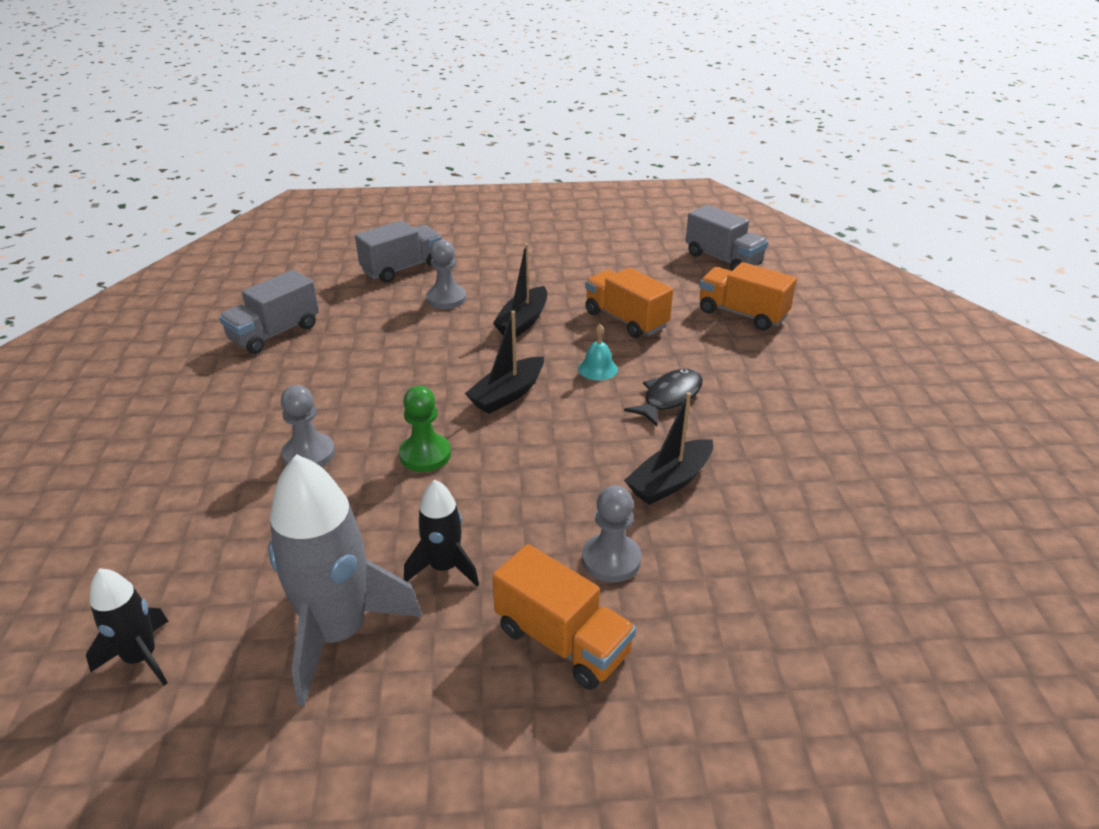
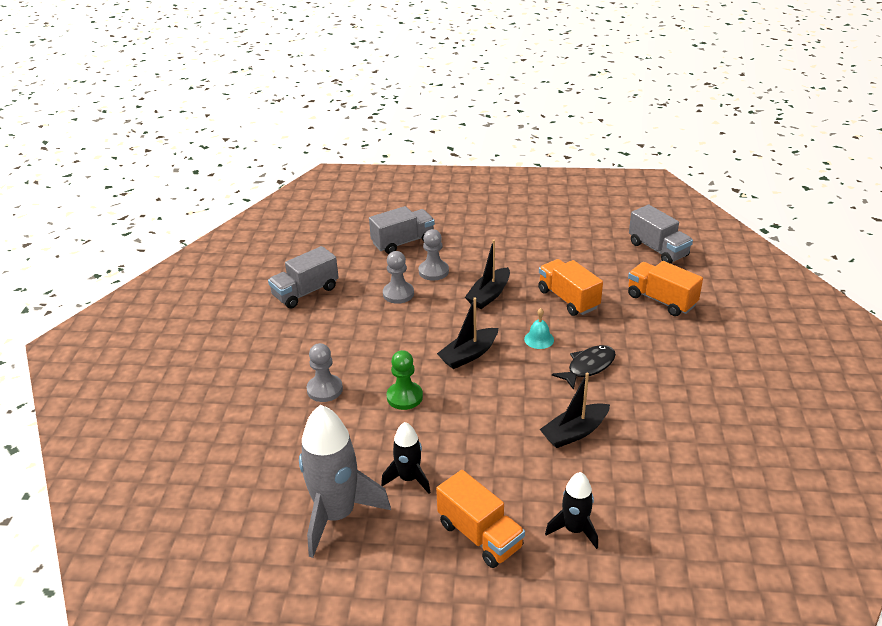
camera: 10 degrees right, 0 degrees up
(141, 658) = (215, 517): black rocket -> black rocket (574, 530)
(611, 560) = (522, 484): grey pawn -> grey pawn (398, 294)

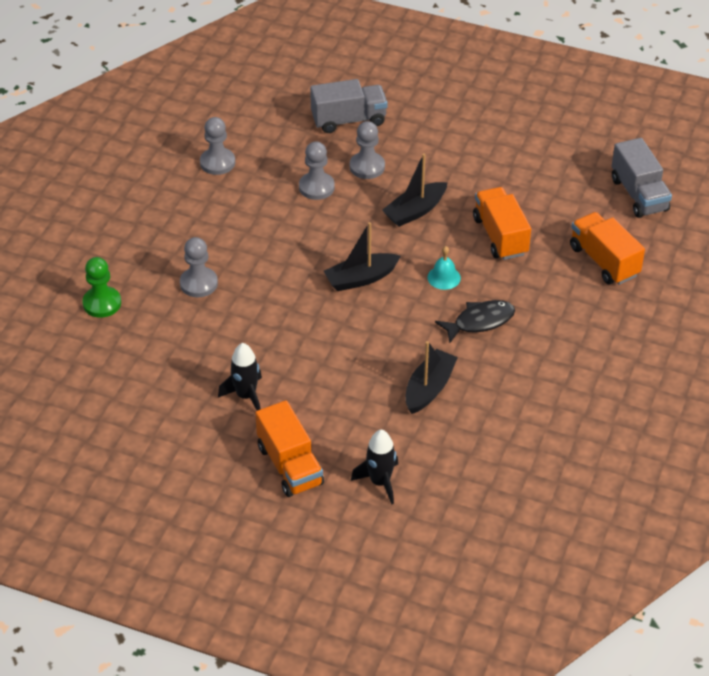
camera: 15 degrees right, 10 degrees up
(305, 292) = (217, 163): grey truck -> grey pawn
(336, 515) = (166, 414): grey rocket -> none
(404, 397) = (275, 310): green pawn -> green pawn (102, 303)
(575, 432) = (429, 388): black boat -> black boat turned 135 degrees clockwise

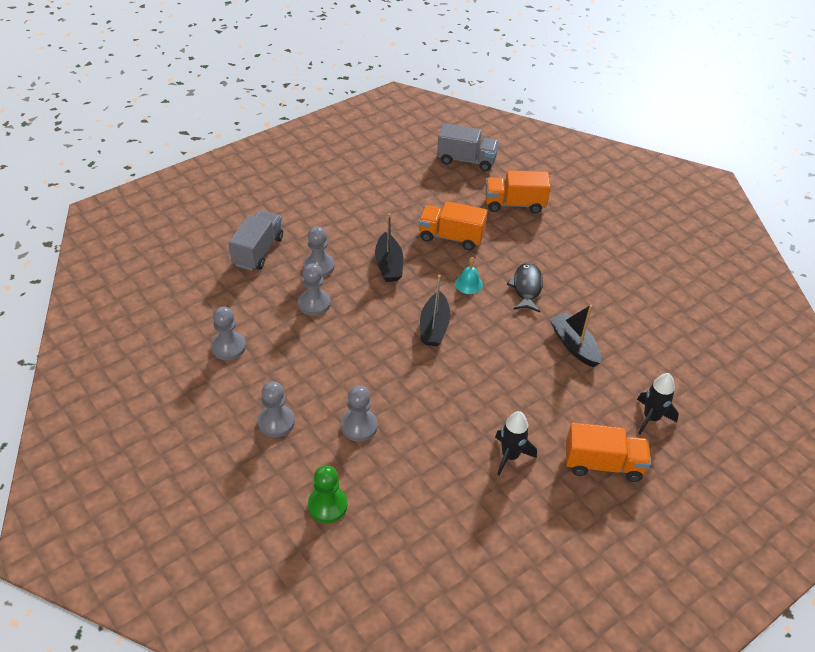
camera: 60 degrees left, 0 degrees up
(161, 232) = (276, 422): none -> grey pawn

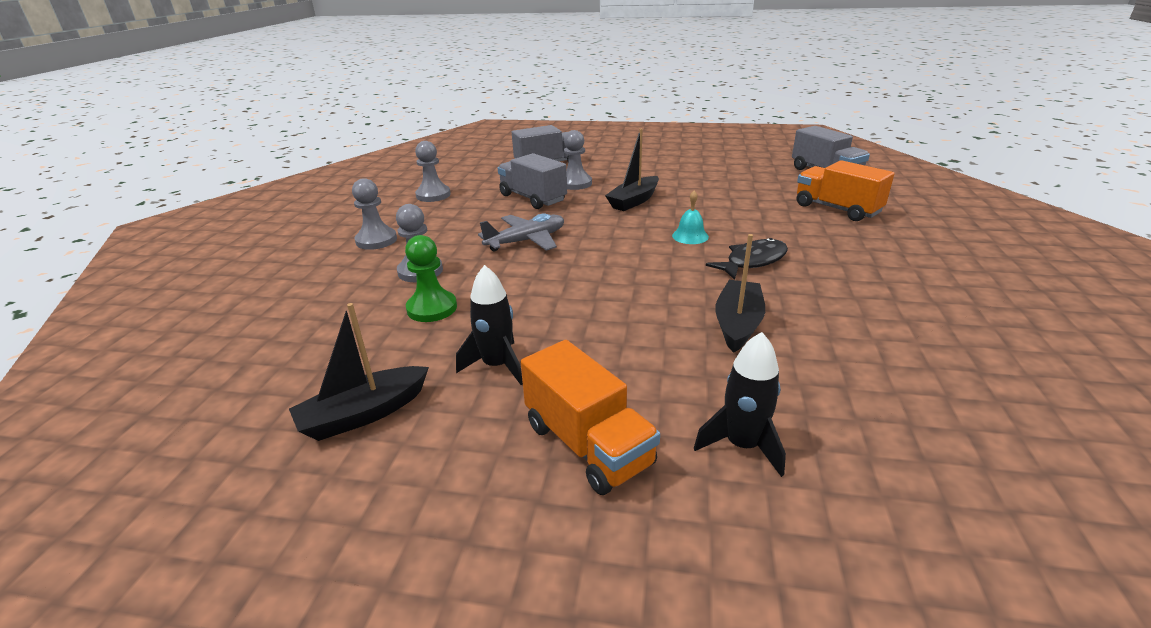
camera: 50 degrees right, 15 degrees down
(314, 303) = (533, 198): grey pawn -> grey truck
(327, 505) = (298, 301): green pawn -> green pawn (432, 308)
(380, 353) = (526, 241): none -> grey plane
(434, 327) = (603, 247): black boat -> black boat (364, 414)
(451, 237) = (725, 206): orange truck -> none

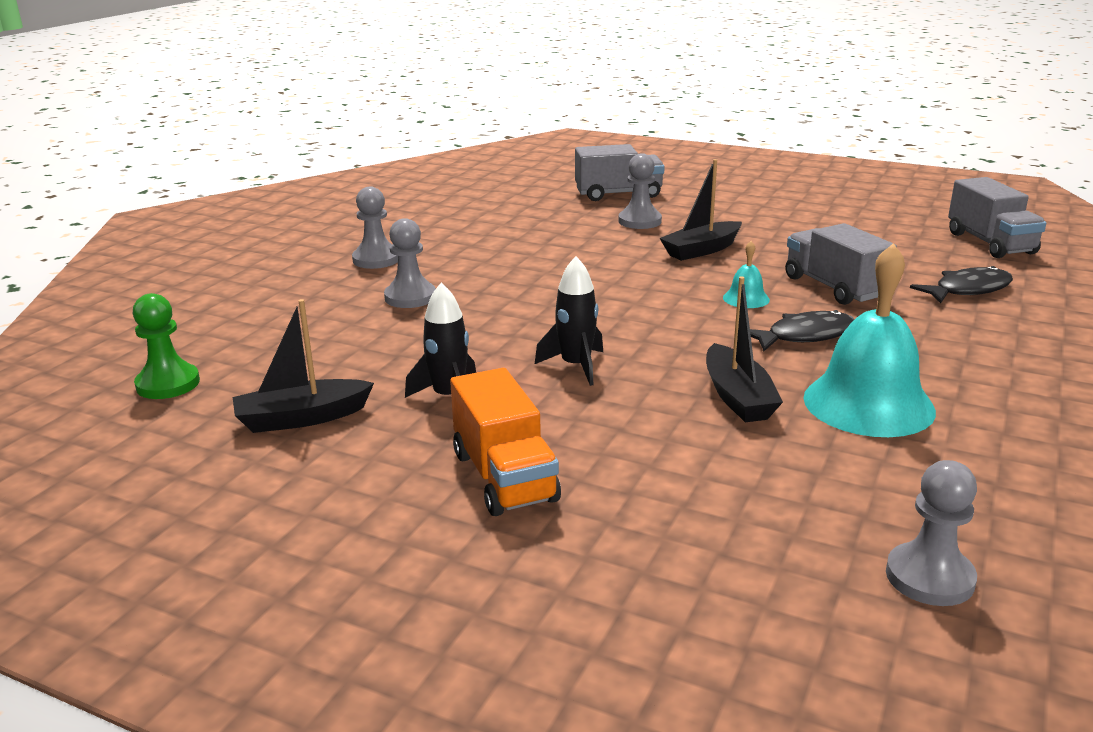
camera: 15 degrees right, 5 degrees down
(432, 308) = (406, 335): green pawn -> green pawn (168, 384)
(433, 195) = (460, 217): grey pawn -> grey pawn (929, 577)
(526, 241) = (543, 280): grey plane -> none
(533, 198) = (577, 233): grey truck -> grey truck (834, 287)
(738, 324) = (737, 397): black boat -> black boat turned 135 degrees clockwise
(742, 445) = (662, 503): black rocket -> black rocket (576, 366)
(837, 209) = (967, 290): orange truck -> black fish
(837, 313) = (868, 404): none -> turquoise bell

